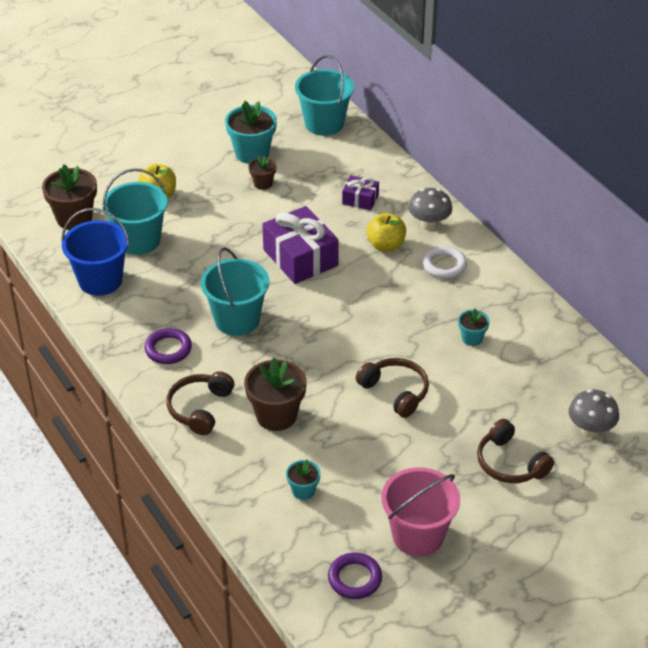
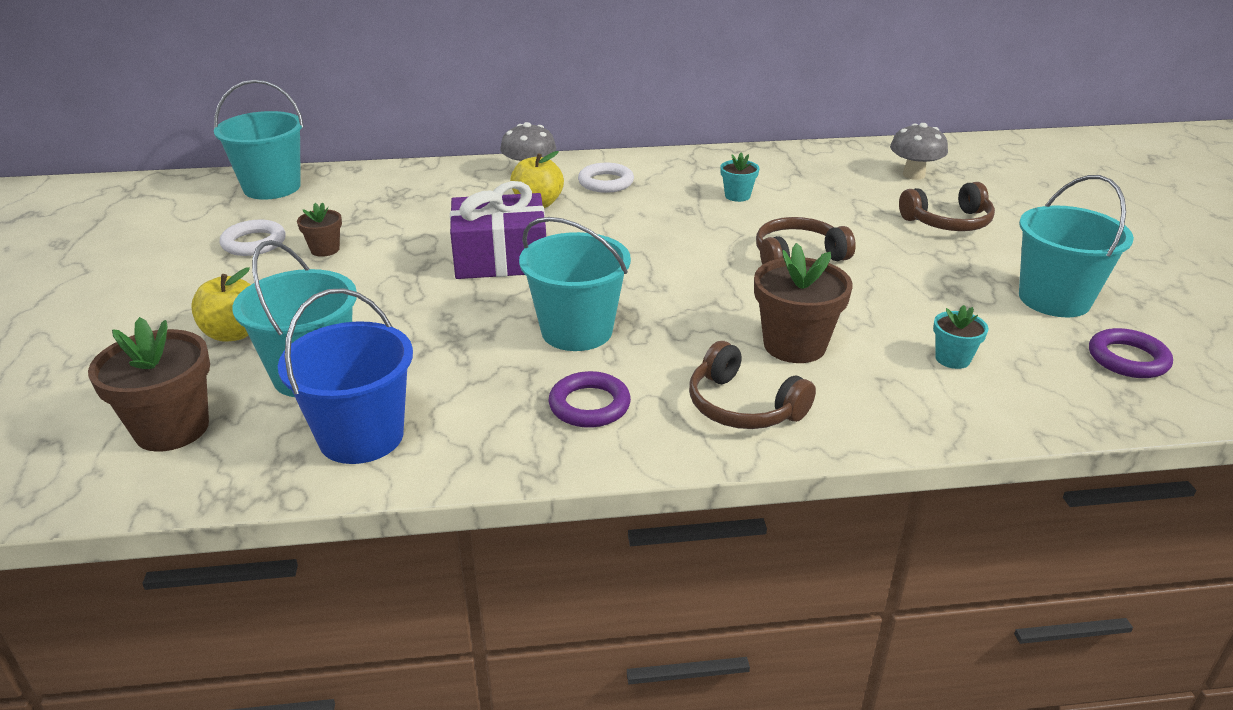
camera: 65 degrees left, 10 degrees down
(252, 153) = (254, 243): turquoise flower pot -> white ring
(360, 199) = (439, 199): purple gift -> none
(418, 535) = (1054, 299): pink bucket -> turquoise bucket

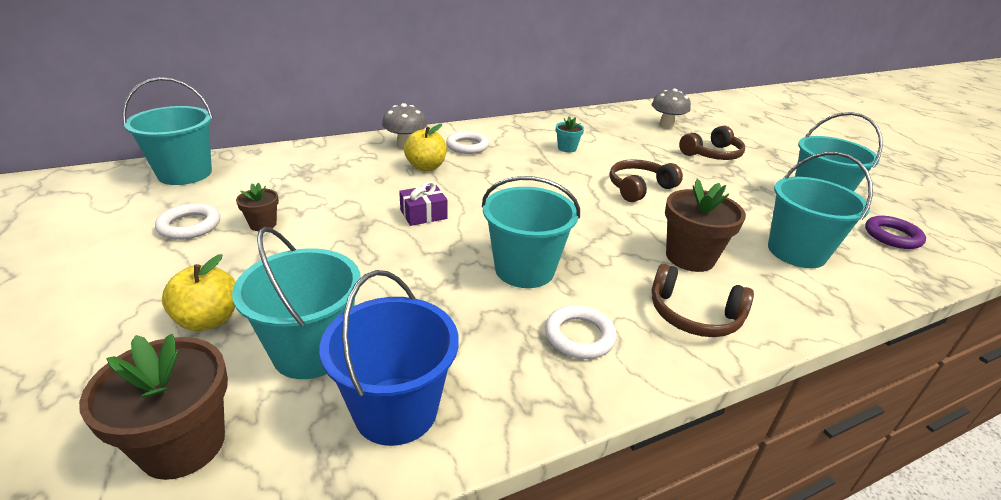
camera: 20 degrees left, 0 degrees up
(500, 258) = (423, 214): purple gift -> purple gift, size x0.52
(589, 405) = (579, 336): purple ring -> white ring
(952, 359) = (796, 252): turquoise flower pot -> turquoise bucket

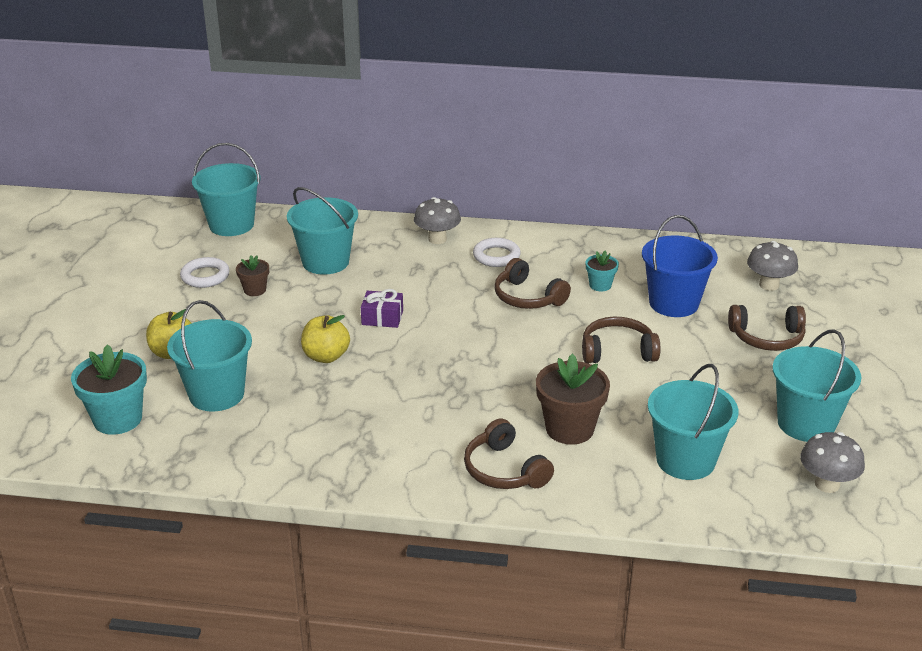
camera: 35 degrees right, 0 degrees up
(183, 445) = (118, 419): brown flower pot -> turquoise flower pot
(396, 410) = (235, 446): blue bucket -> blue bucket (674, 303)
(426, 167) = (432, 270): yellow apple -> yellow apple (326, 356)
(524, 269) = (413, 390): turquoise bucket -> turquoise bucket (325, 262)
(526, 168) = (527, 297): none -> brown headphones
(579, 336) = (396, 450): white ring -> none
(892, 236) = (827, 484): purple ring -> grey mushroom

